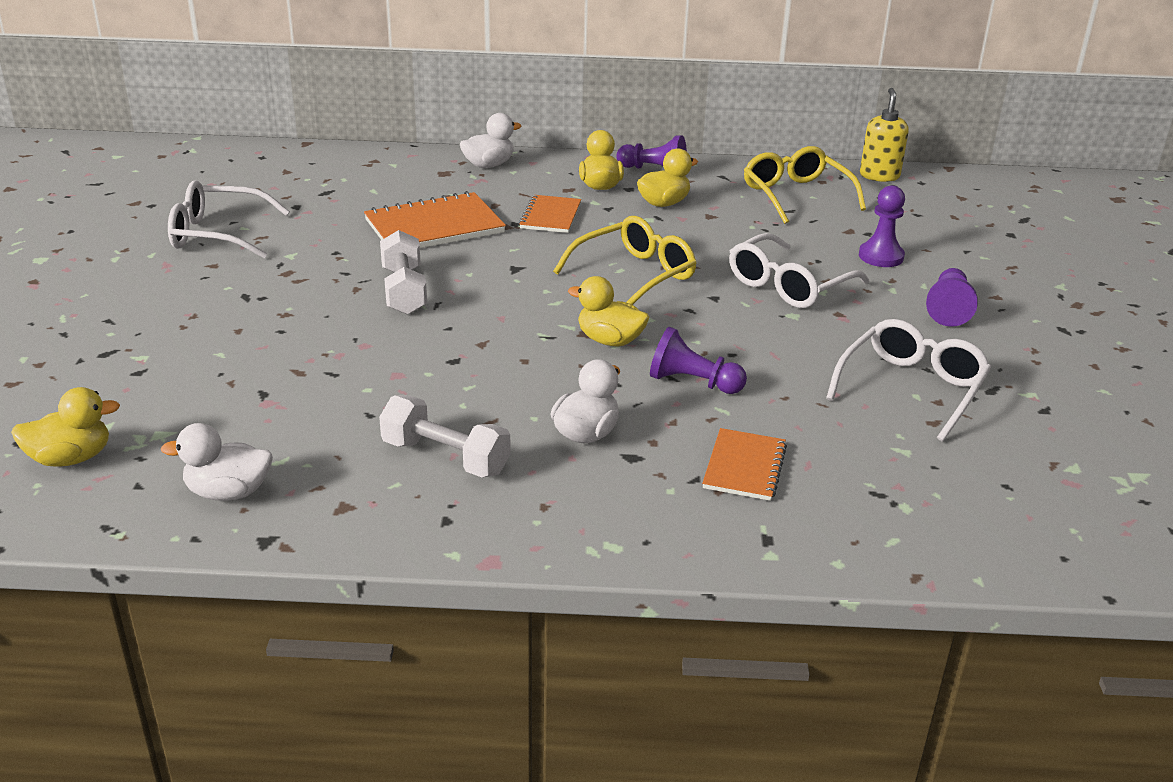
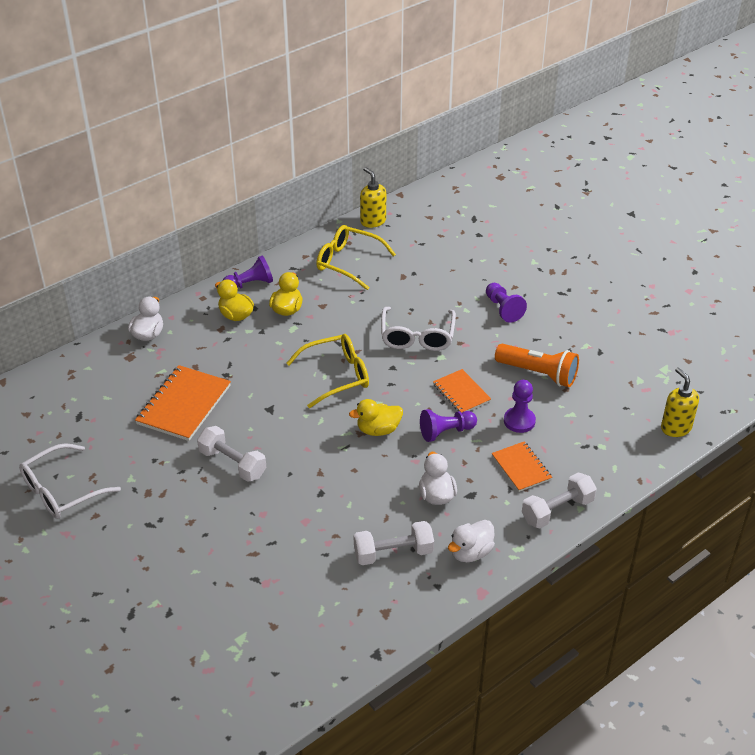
camera: 40 degrees left, 10 degrees up
(71, 458) = (218, 684): yellow duck -> none
(228, 492) = (323, 644): white duck -> white duck (470, 552)
(551, 216) = (238, 357): orange notebook -> orange notebook (461, 393)
(634, 275) = (336, 376): yellow glasses -> yellow glasses turned 60 degrees clockwise
(731, 538) = (557, 510): none -> white dumbbell
(881, 256) = (437, 288): purple pawn -> purple pawn (519, 421)
(911, 388) = (538, 373): white glasses -> orange flashlight
(1067, 549) = (675, 428): none -> yellow soap dispenser

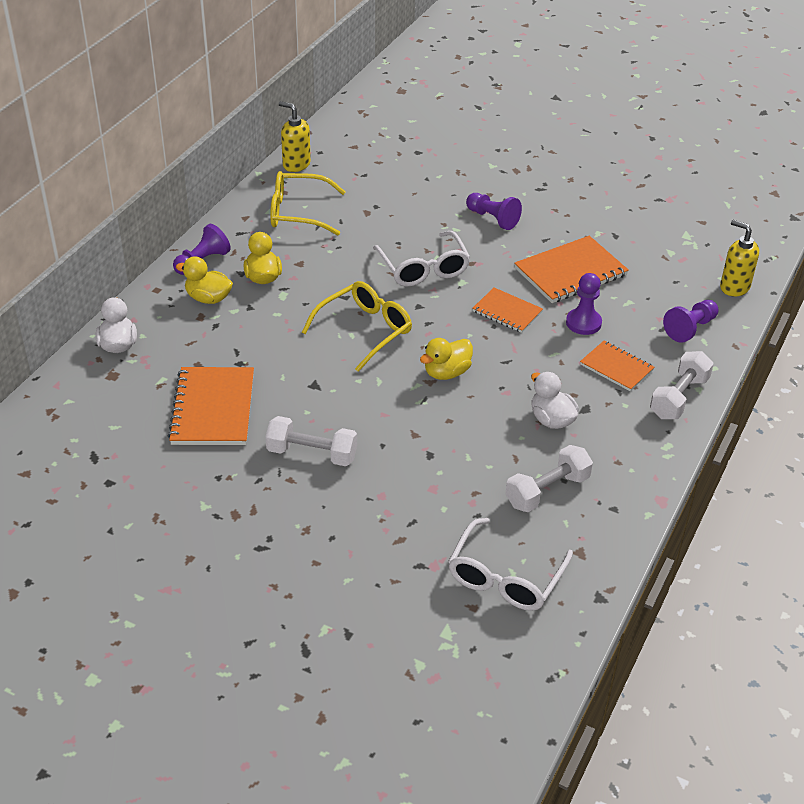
camera: 25 degrees left, 0 degrees up
(62, 491) = (129, 544): white glasses -> white glasses (505, 577)
(446, 432) = (518, 354): purple pawn -> purple pawn (690, 328)
(470, 552) = (624, 465): white duck -> none
(538, 373) = (570, 272): orange flashlight -> orange notebook

